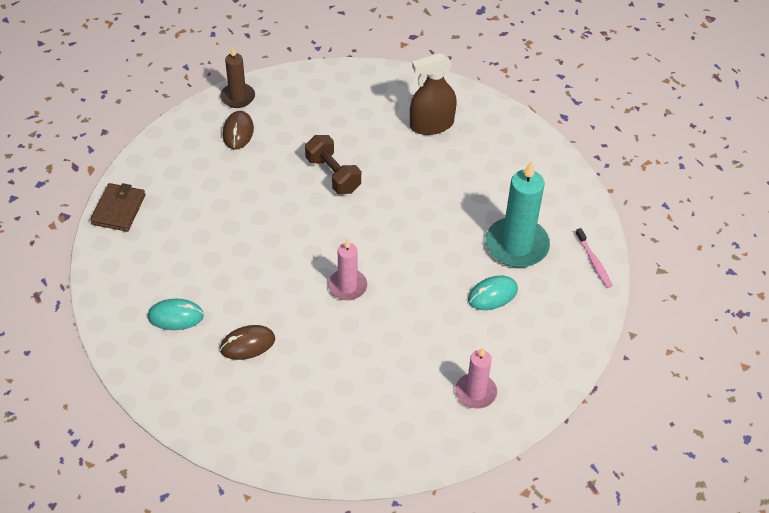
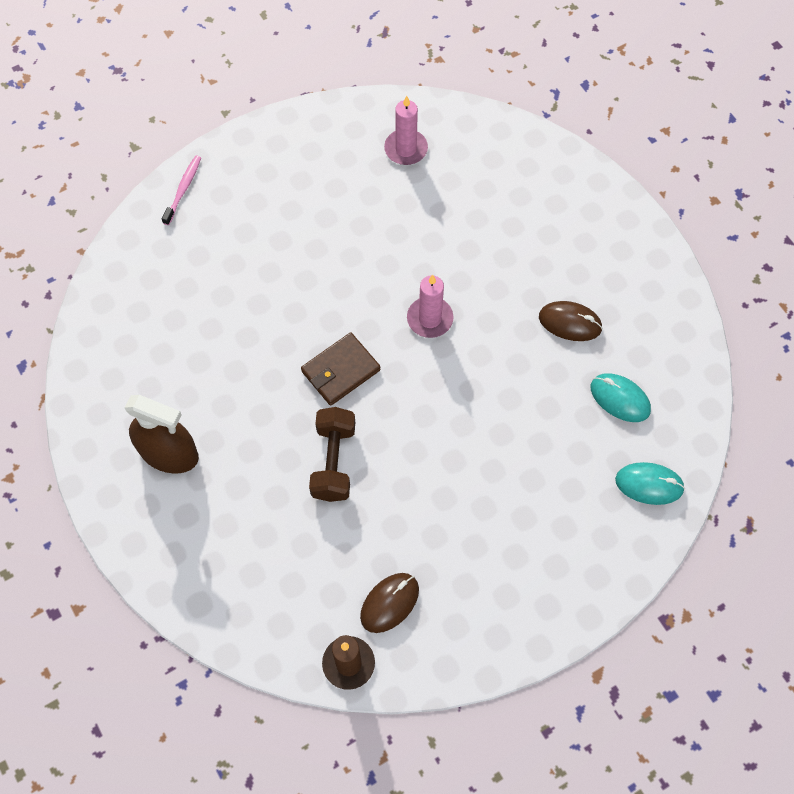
camera: 140 degrees left, 15 degrees up
(118, 209) = (600, 581): brown wallet -> brown wallet (341, 371)
(492, 295) = (305, 220): turquoise mouse -> turquoise mouse (649, 484)
(516, 245) = (233, 252): turquoise candle -> none

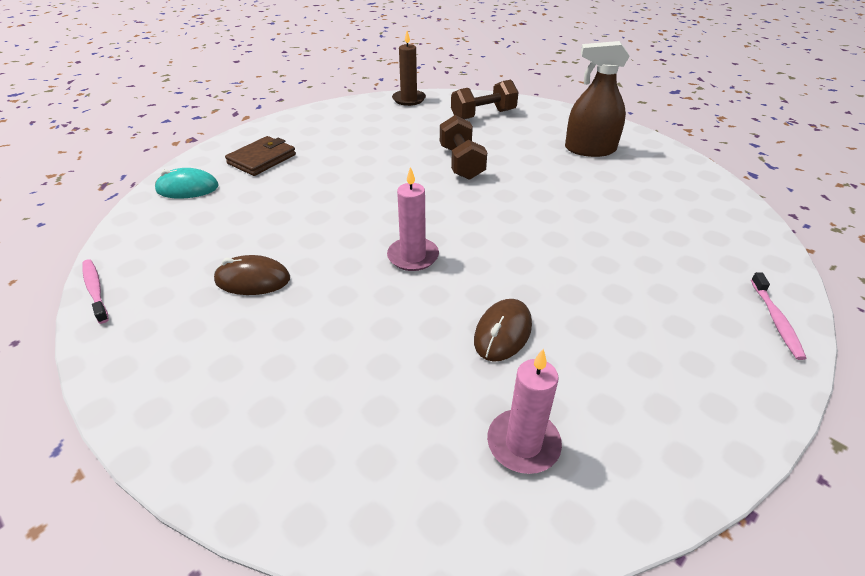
camera: 165 degrees right, 25 degrees down
(259, 579) = (483, 115): none -> brown dumbbell
(341, 371) = (484, 208): brown wallet -> brown wallet (262, 159)
(389, 603) = (391, 118): brown mouse -> brown mouse (502, 333)
(620, 399) = (204, 232): turquoise mouse -> none
(699, 341) = (95, 290): none -> pink toothbrush

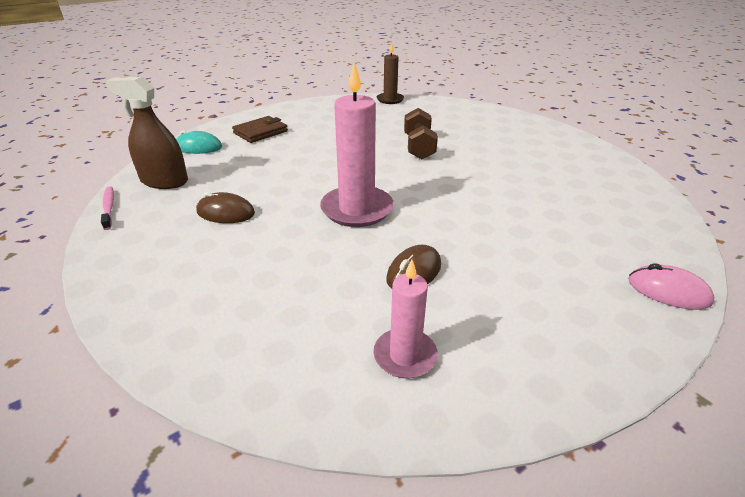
camera: 10 degrees right, 5 degrees down
(413, 256) = (357, 209): pink candle -> pink candle, size x1.69
(483, 115) = (448, 115): brown dumbbell -> none
(590, 149) = (533, 146): brown spray bottle -> brown spray bottle (164, 181)
(776, 320) = (668, 291): pink toothbrush -> pink mouse

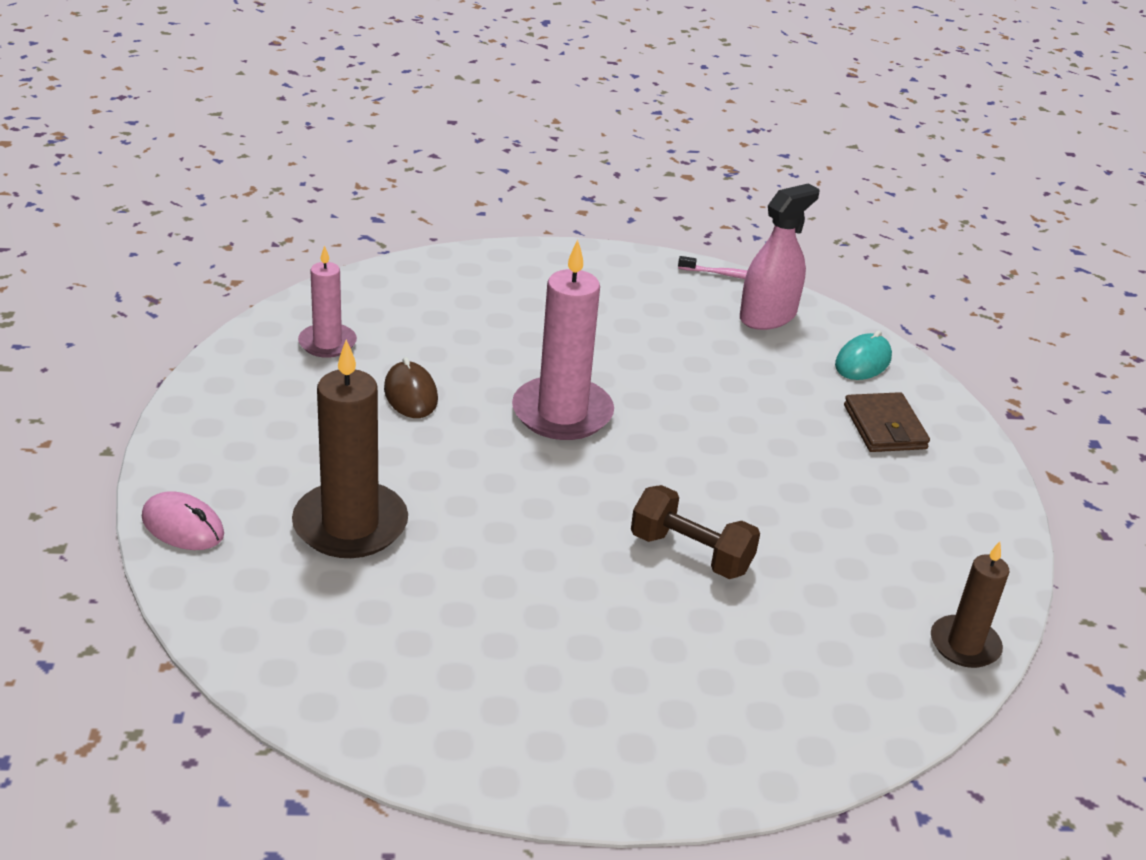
camera: 120 degrees right, 0 degrees up
(164, 181) = (767, 316): brown spray bottle -> pink spray bottle
(225, 213) = (646, 332): brown mouse -> none
(554, 232) = (350, 525): none -> brown candle
(668, 291) = (183, 526): pink mouse -> pink mouse turned 60 degrees clockwise

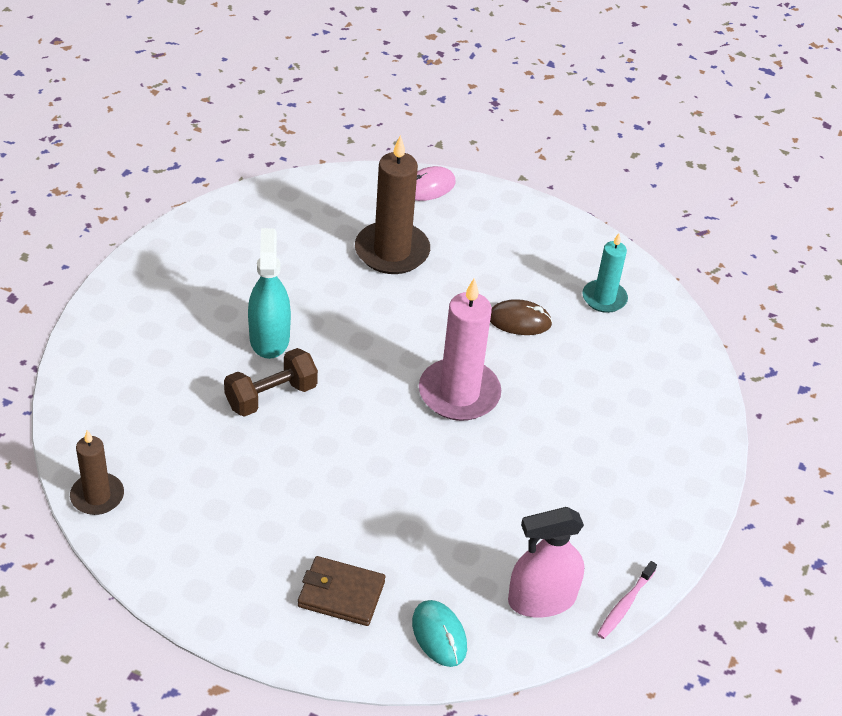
camera: 115 degrees right, 10 degrees up
(327, 343) = (604, 298): pink candle -> turquoise candle
(598, 587) = (269, 338): none -> turquoise spray bottle
(767, 316) = (542, 599): pink spray bottle -> pink spray bottle turned 90 degrees clockwise

